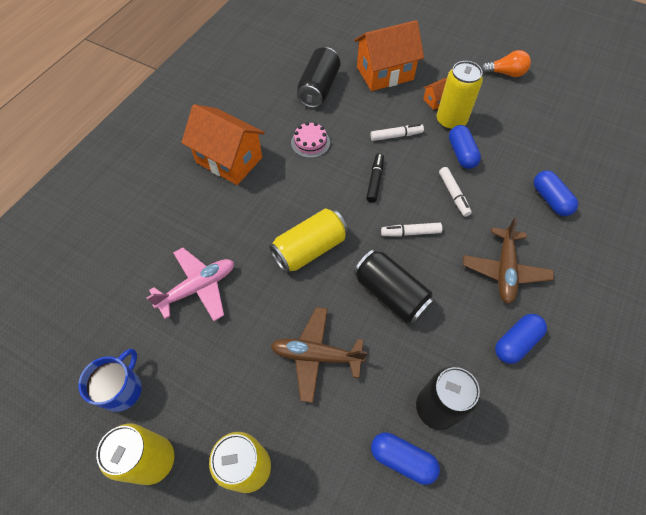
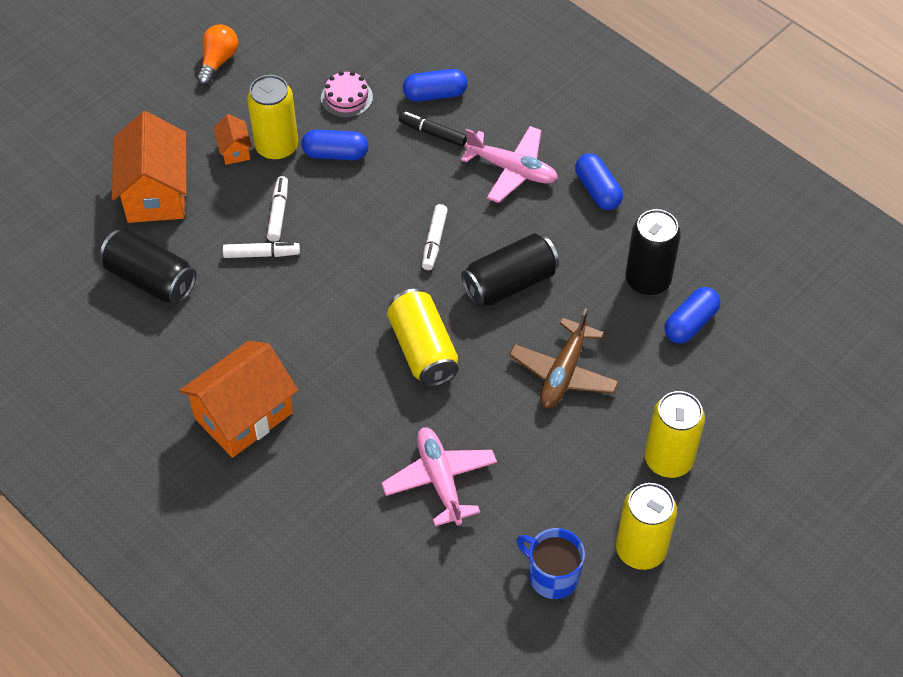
camera: 75 degrees left, 5 degrees down
(310, 142) = (251, 312): pink cake -> pink cake (346, 97)
(375, 180) = (343, 256): black marker -> black marker (432, 133)
(453, 194) = (394, 182): white marker -> white marker (261, 254)
(504, 270) = (512, 170): brown plane -> pink plane

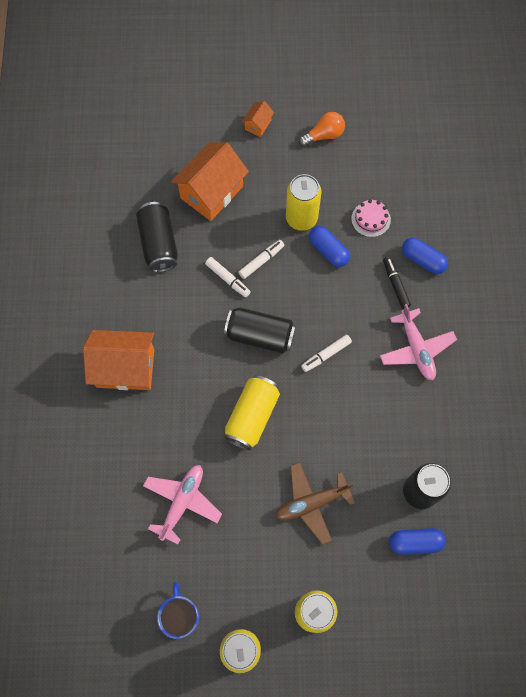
camera: 45 degrees right, 15 degrees up
(234, 150) = (277, 201): orange house -> orange house (258, 125)
(509, 283) = (340, 419): black can -> black can (260, 335)
(597, 190) = (452, 407): blue capsule -> none

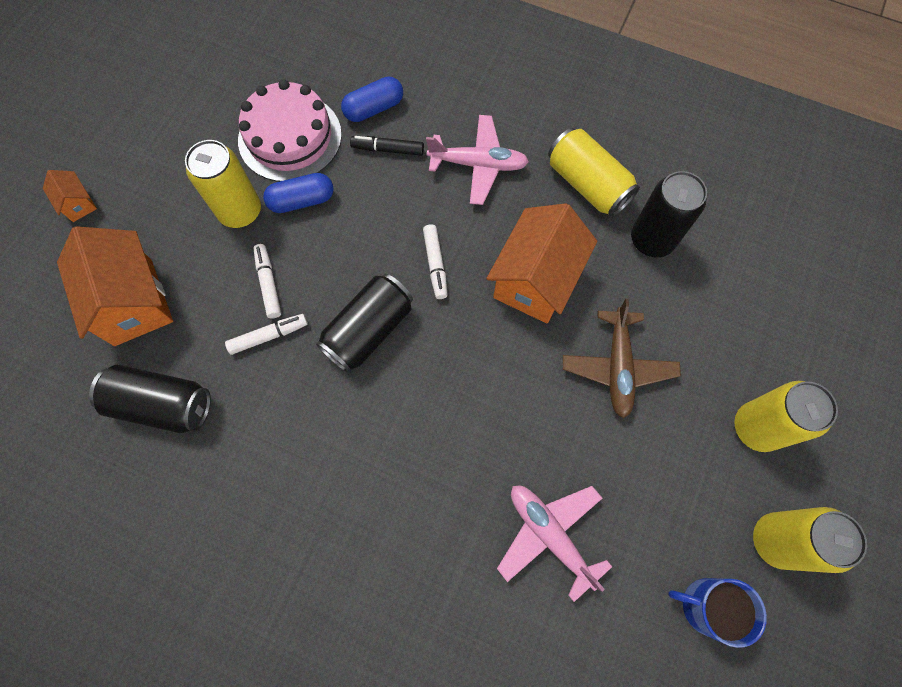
camera: 65 degrees left, 0 degrees up
(125, 368) = (319, 533): orange house -> orange house (536, 280)
(252, 416) = (472, 389): yellow can -> yellow can (587, 184)
(324, 135) = (147, 137): orange light bulb -> none
(371, 219) = (290, 137): pink cake -> pink cake, size x1.95
(415, 542) = (710, 272): blue capsule -> none

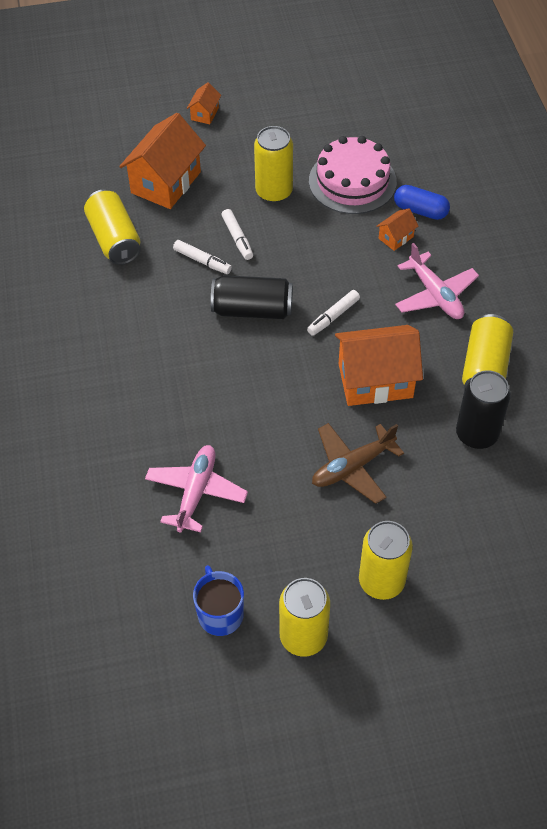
camera: 55 degrees right, 15 degrees down
(162, 405) = (114, 239): black can -> yellow can
(268, 283) = (237, 238): white marker -> white marker turned 120 degrees clockwise
(302, 201) = (311, 217): blue capsule -> none
(388, 149) = (396, 237): black marker -> orange house

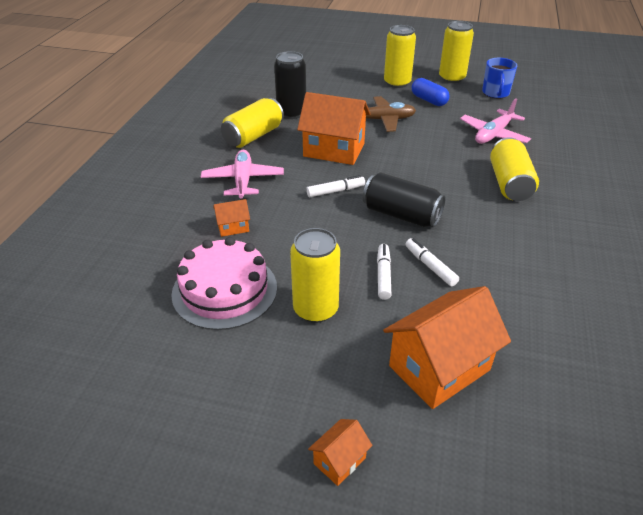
camera: 155 degrees left, 15 degrees down
(114, 239) = (523, 319): yellow can -> yellow can (509, 183)
(420, 210) = (188, 241): blue capsule -> blue capsule (429, 100)

